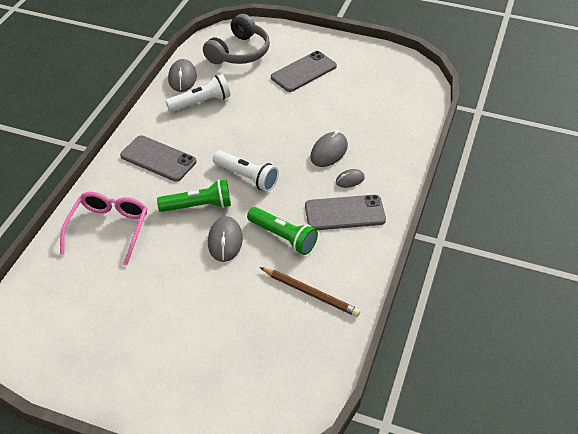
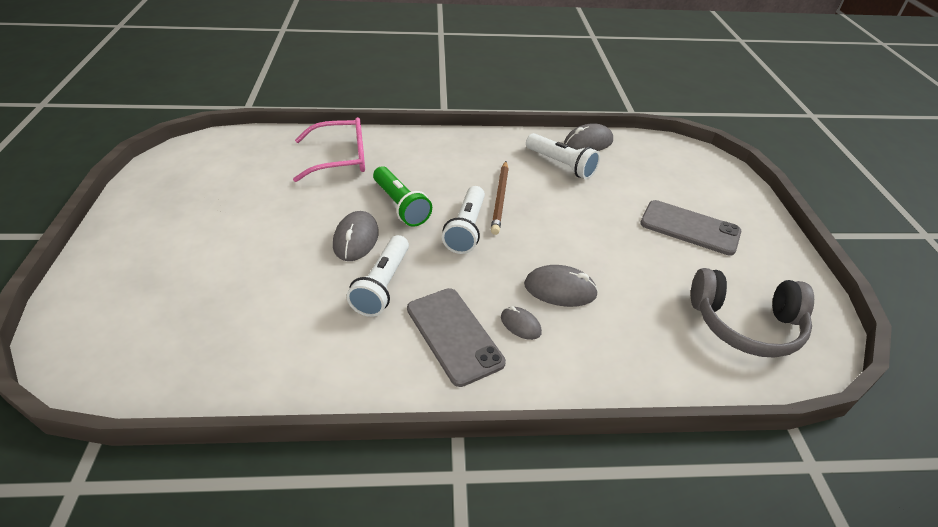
camera: 65 degrees right, 5 degrees down
(158, 158) = (454, 160): grey phone -> none
(225, 241) = (356, 239): grey mouse -> grey mouse turned 60 degrees counterclockwise
(239, 52) = (670, 169): grey headphones -> grey headphones (745, 325)
(283, 237) = (382, 285): green flashlight -> white flashlight
(310, 293) = (295, 336): brown pencil -> brown pencil (500, 199)

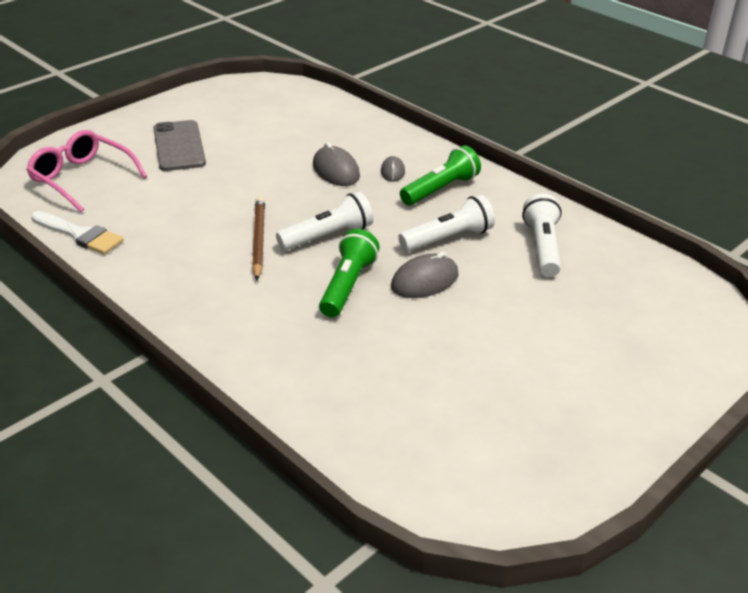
camera: 130 degrees left, 5 degrees down
(340, 158) = (329, 374): pink glasses -> pink glasses (82, 178)
(454, 335) = (440, 189): grey phone -> green flashlight
(500, 199) = (259, 240): brown pencil -> brown pencil turned 60 degrees counterclockwise
(561, 165) = (150, 233): white flashlight -> white flashlight (542, 247)
(588, 142) = (80, 235): grey mouse -> white brush
(745, 325) = (271, 105): grey headphones -> none

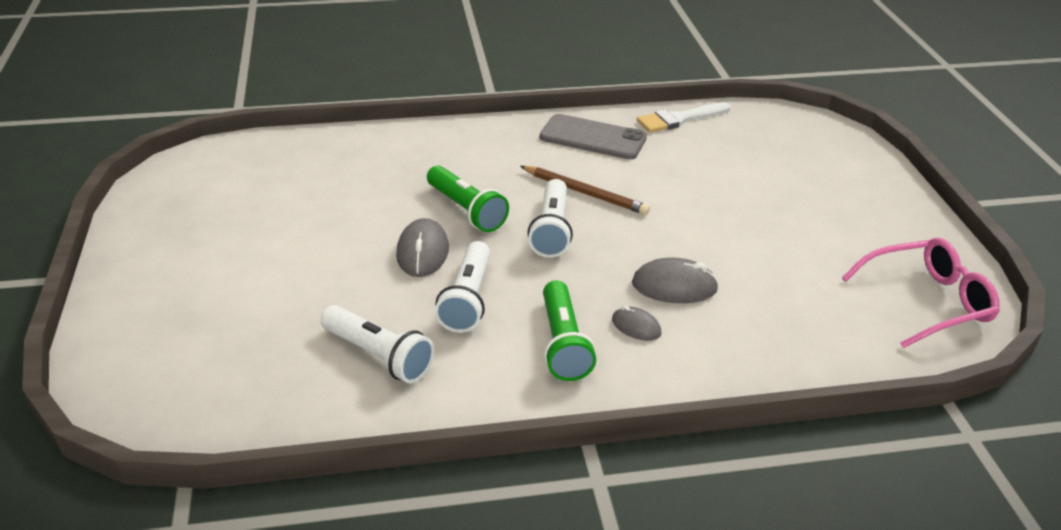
camera: 125 degrees right, 0 degrees up
(82, 178) = (782, 141): pink glasses -> pink glasses (927, 302)
(179, 146) = (814, 207): grey phone -> grey phone (593, 138)

